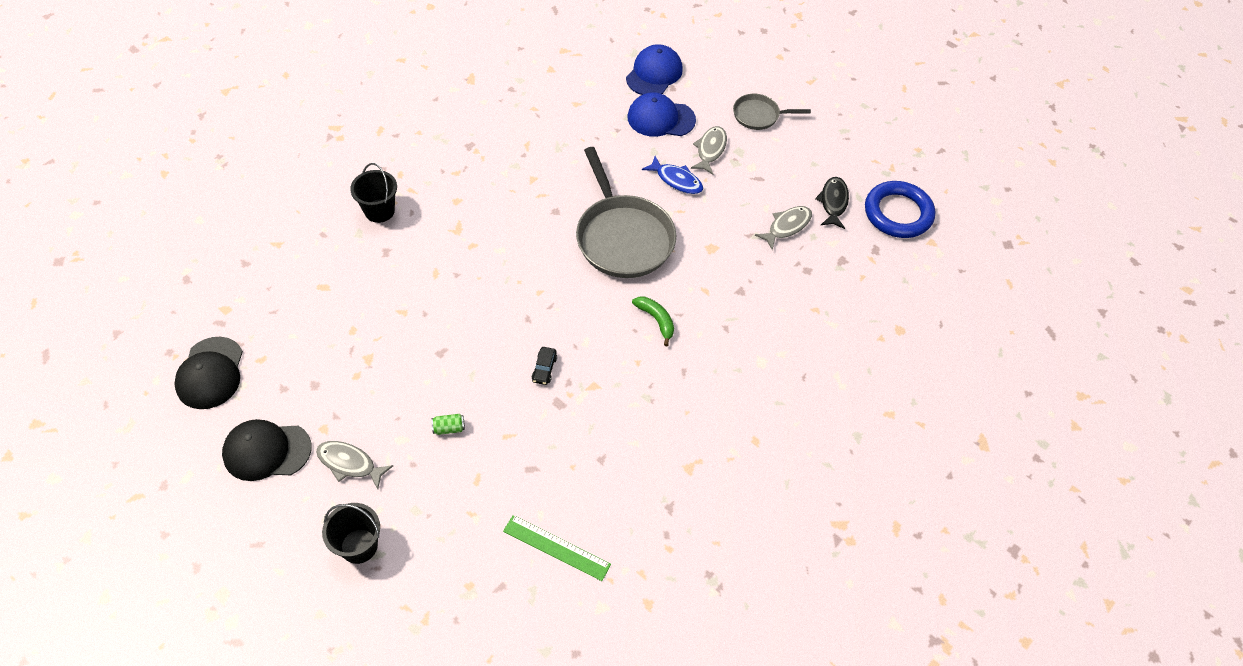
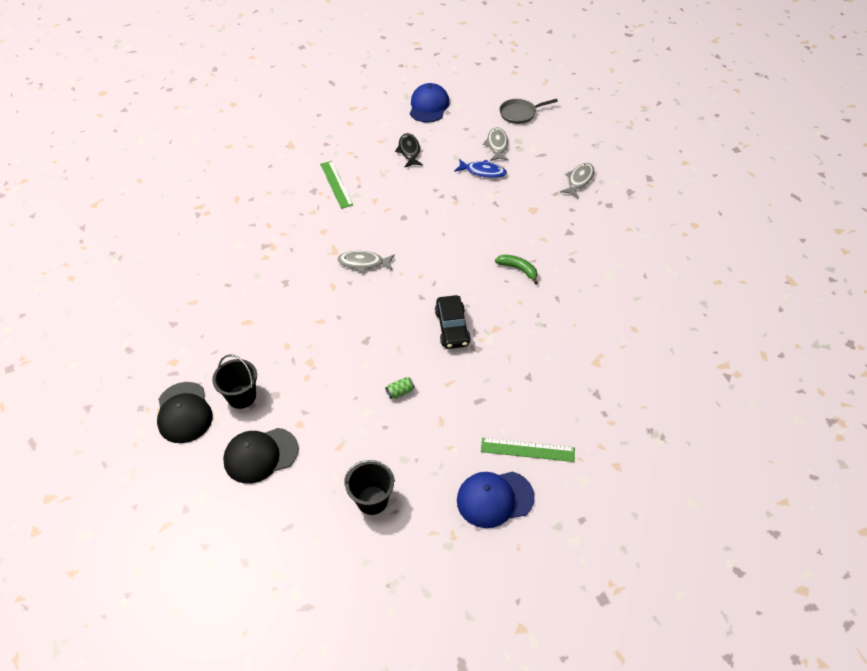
camera: 15 degrees left, 5 degrees down
(349, 463) = (334, 443): grey fish -> grey fish (363, 263)
(379, 211) = (265, 255): black bucket -> black bucket (241, 396)
(499, 145) = (336, 184): none -> green ruler
(544, 369) = (452, 328): black car -> black car, size x1.84
(623, 237) = (464, 221): grey pan -> none
(660, 118) = (449, 134): blue cap -> blue cap (494, 499)
(833, 202) = (603, 156): black fish -> black fish (409, 151)
(898, 213) = (651, 150): blue ring -> none

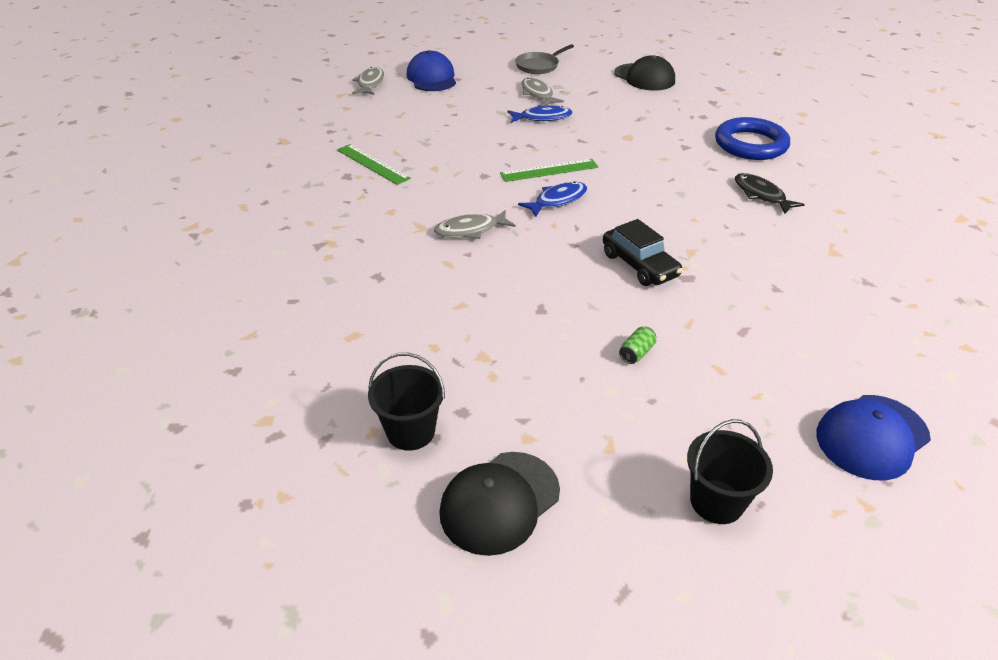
camera: 25 degrees left, 10 degrees down
(184, 413) = (329, 485): black cap -> black cap (644, 77)
(409, 151) = (441, 117): black fish -> black fish (761, 195)
(438, 255) = (557, 200): none -> blue fish
(518, 269) = (663, 191): green banana -> none
(527, 449) = (853, 365): green ruler -> green ruler (549, 170)
(579, 180) = (652, 104): grey fish -> grey fish (370, 83)
(622, 245) = (750, 144): none -> blue ring

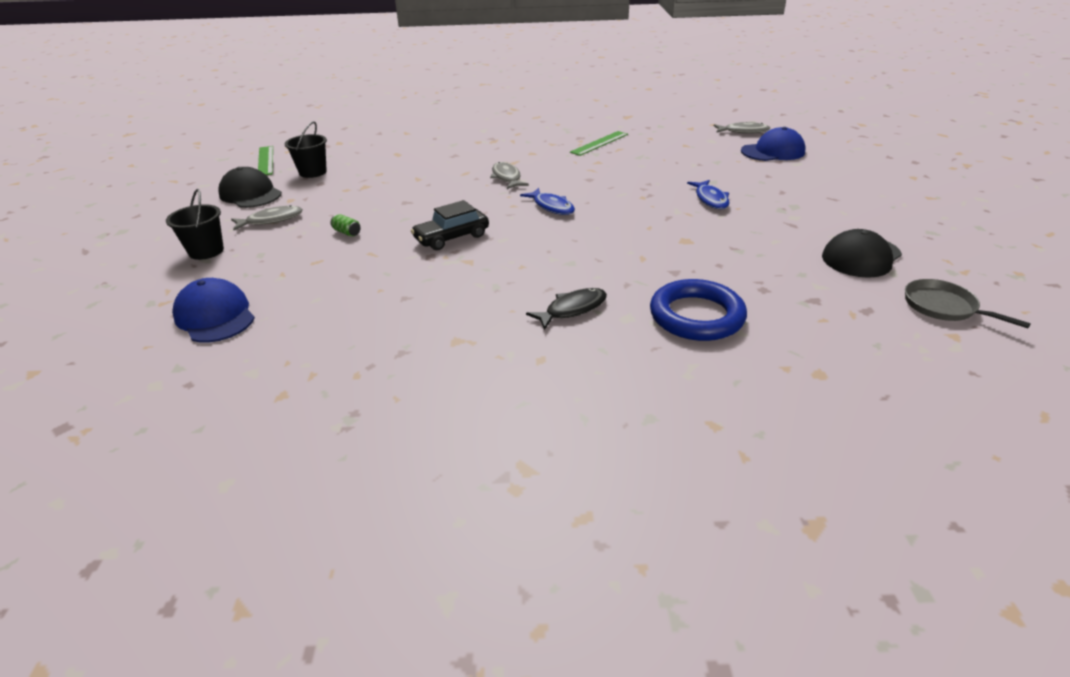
camera: 90 degrees right, 5 degrees down
(538, 94) = (766, 197): grey fish -> grey fish (271, 220)
(539, 66) = (844, 196): grey pan -> grey pan (943, 307)
(549, 170) = (603, 203): green ruler -> green ruler (265, 160)

